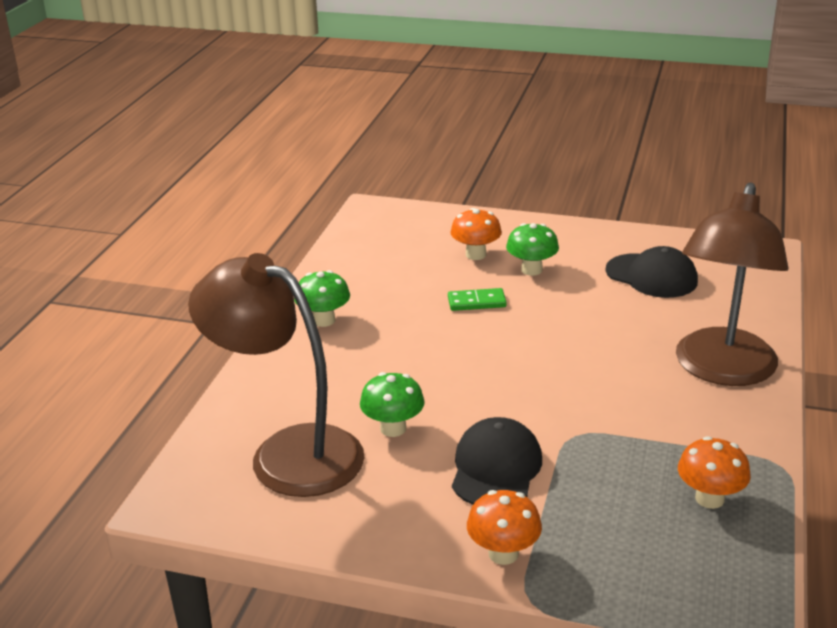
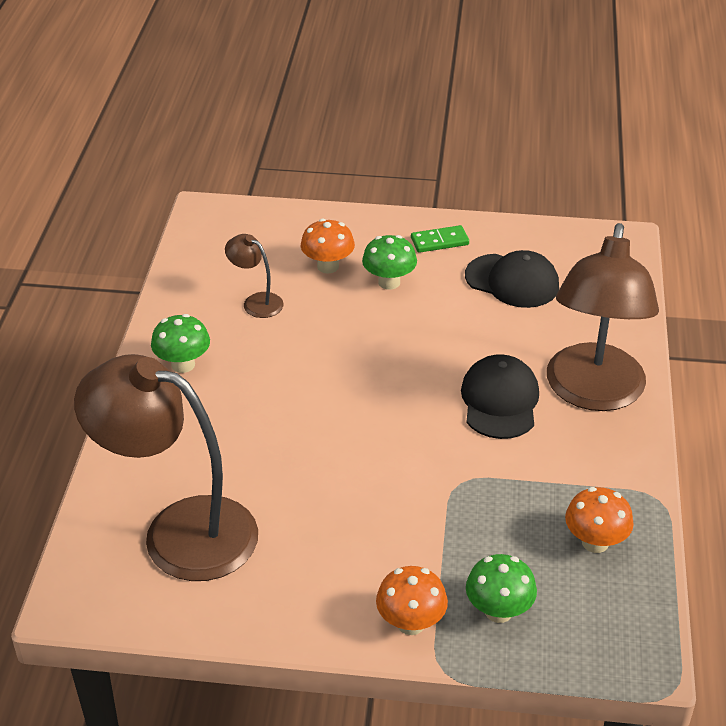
camera: 10 degrees left, 10 degrees up
(393, 428) = (280, 492): green mushroom -> green mushroom (498, 611)
(403, 277) = (256, 302): none -> brown lamp
(476, 302) = (338, 328): green domino -> green domino (439, 241)
(496, 468) = (389, 528): black cap -> black cap (500, 401)

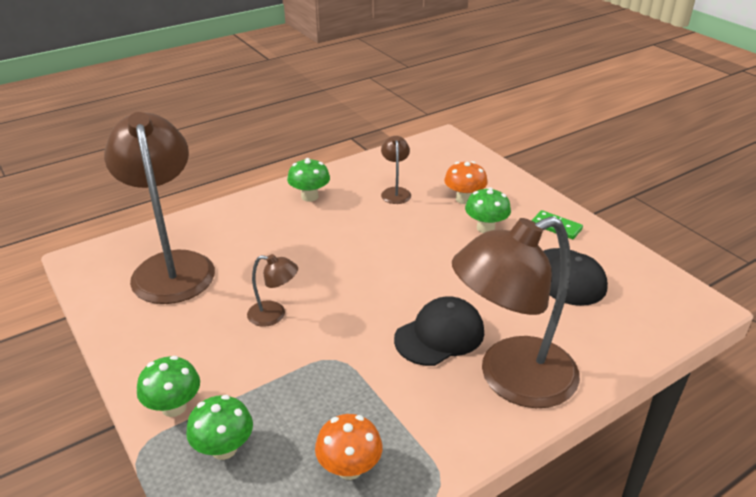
camera: 50 degrees right, 5 degrees down
(354, 491) = (274, 315): none -> brown lamp
(411, 623) = (174, 407): orange mushroom -> green mushroom

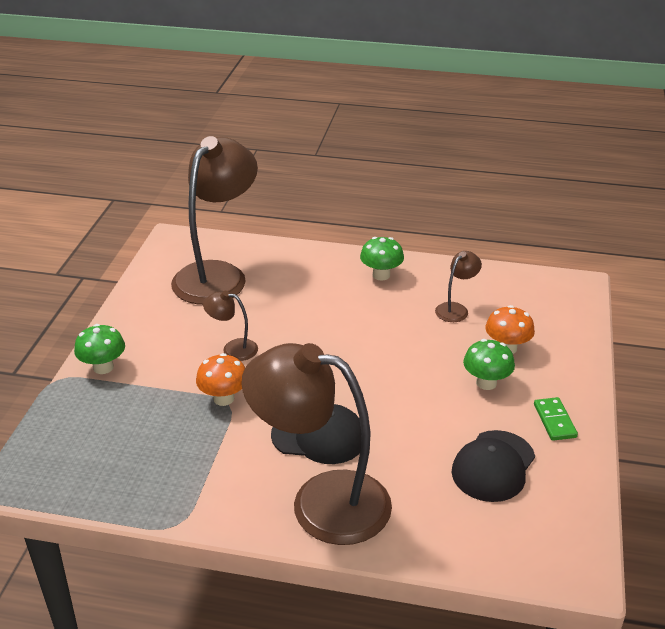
camera: 45 degrees right, 0 degrees up
(224, 448) = (96, 410): green mushroom -> none
(274, 315) = (233, 349): brown lamp -> brown lamp turned 135 degrees clockwise
(349, 468) = (141, 473): orange mushroom -> orange mushroom (223, 398)

